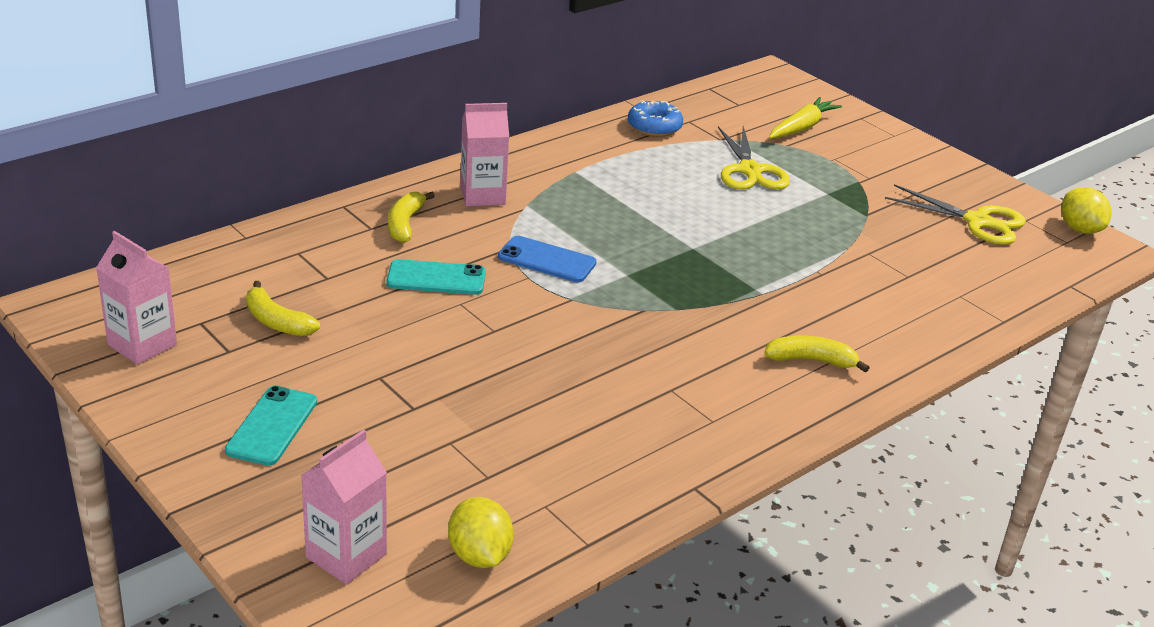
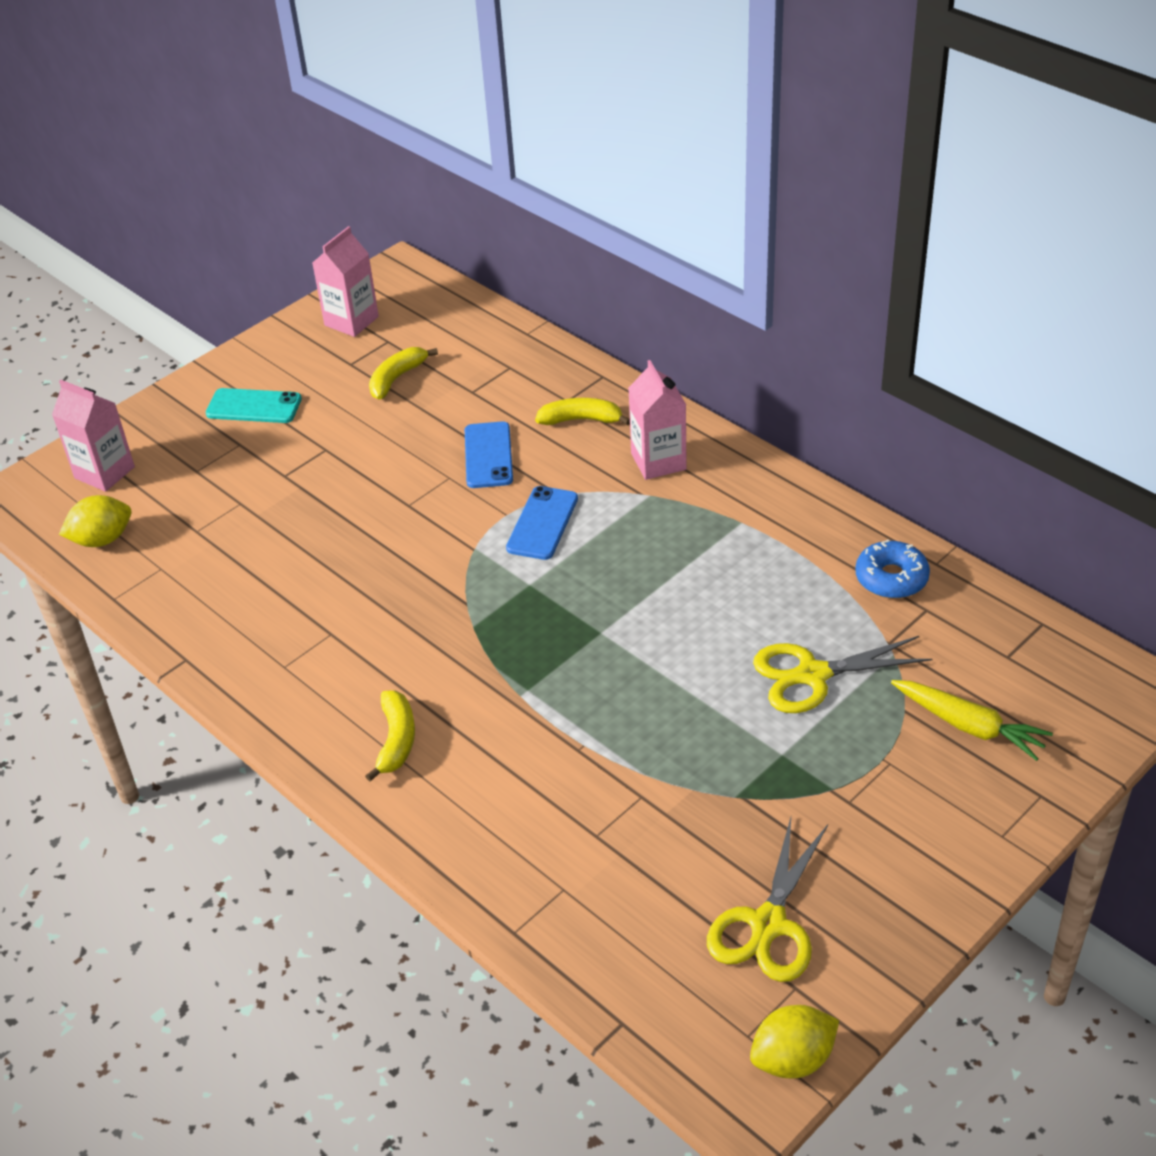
camera: 90 degrees right, 10 degrees up
(436, 278) = (488, 455): turquoise phone -> blue phone

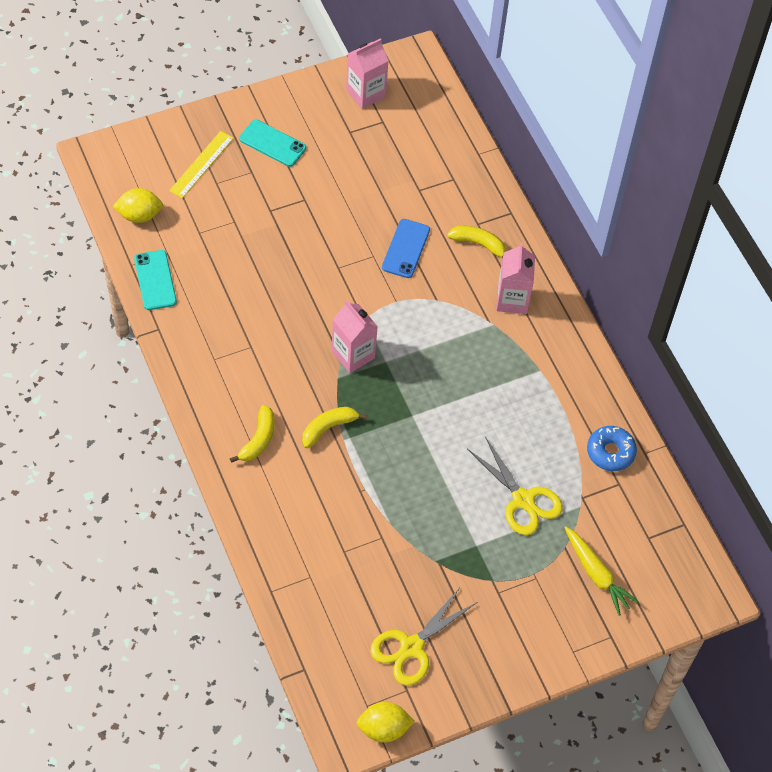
camera: 15 degrees right, 15 degrees up
(104, 472) = (158, 160): pink carton -> pink carton (353, 355)
(156, 604) = (155, 280): none -> turquoise phone
(166, 458) = (201, 164): none -> yellow ruler
(397, 379) = (374, 158): yellow banana -> yellow banana (328, 428)
(542, 523) = (415, 318): blue phone -> none
(812, 675) = (523, 500): yellow scissors -> yellow scissors turned 135 degrees counterclockwise

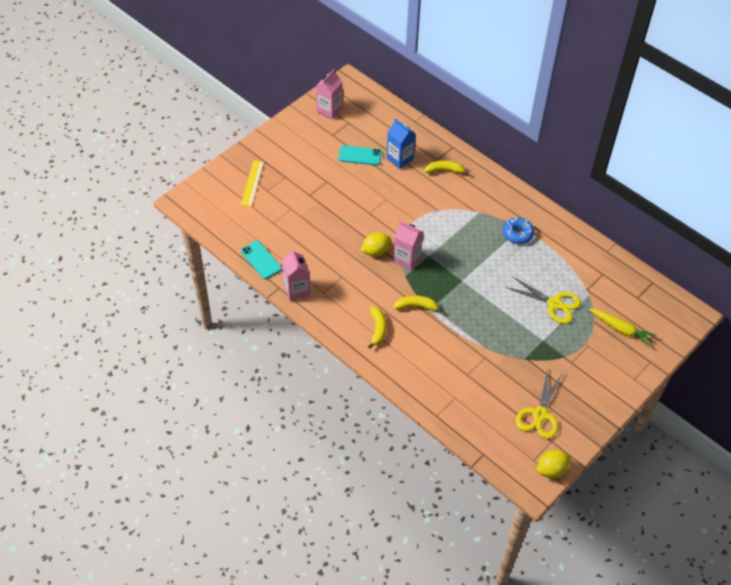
camera: 20 degrees left, 5 degrees down
(139, 215) = (230, 226): yellow lemon -> yellow lemon (376, 251)
(272, 143) = (289, 156): turquoise phone -> turquoise phone (360, 155)
(328, 428) = (416, 306): yellow banana -> yellow banana turned 60 degrees clockwise
(406, 249) = (403, 188): blue phone -> none
(425, 203) = (400, 159): none -> blue carton
(512, 300) = (481, 194): pink carton -> pink carton (297, 290)
(610, 452) = (587, 258): blue donut -> blue donut (517, 234)

